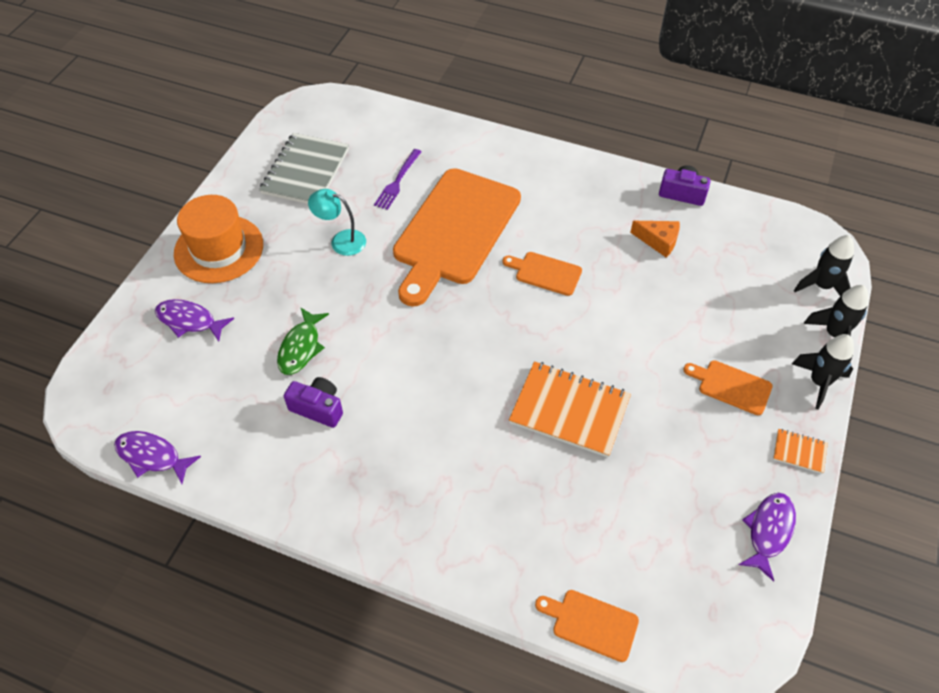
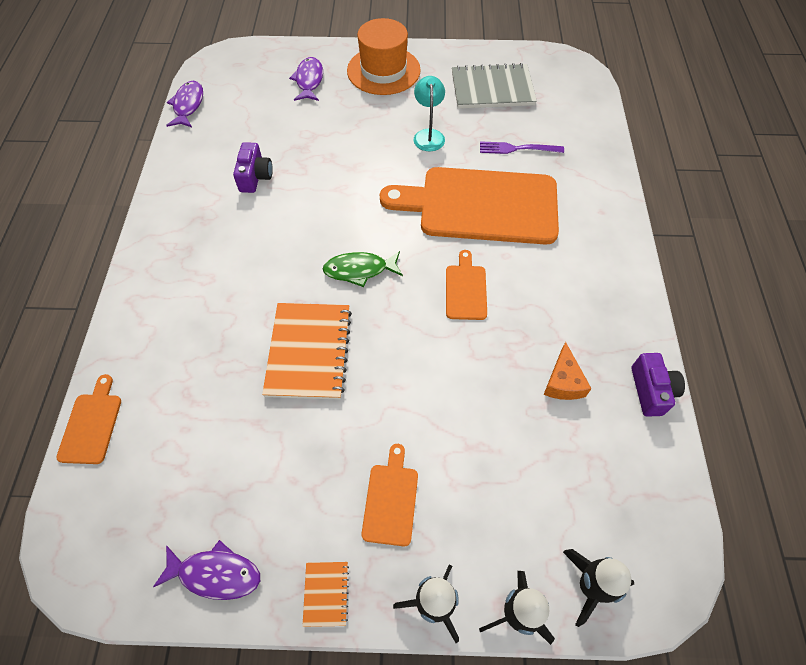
camera: 70 degrees right, 5 degrees up
(301, 347) = (309, 148): green fish -> green fish (359, 270)

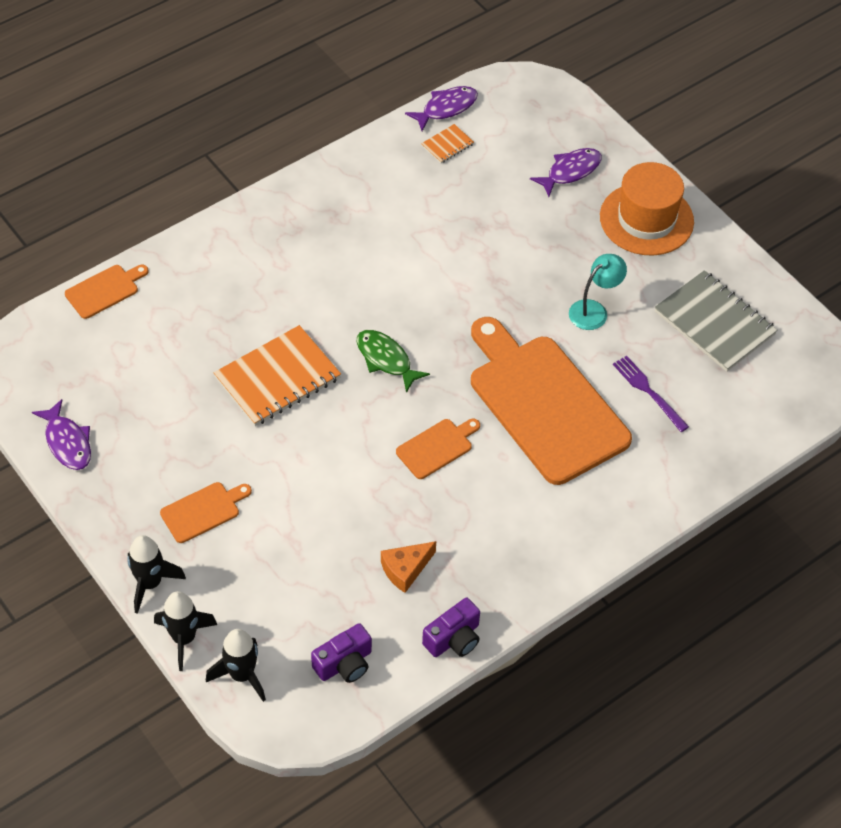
camera: 50 degrees right, 5 degrees down
(255, 177) = (413, 217): purple camera -> purple camera (344, 664)
(326, 593) = (106, 515): orange notebook -> orange notebook (447, 145)

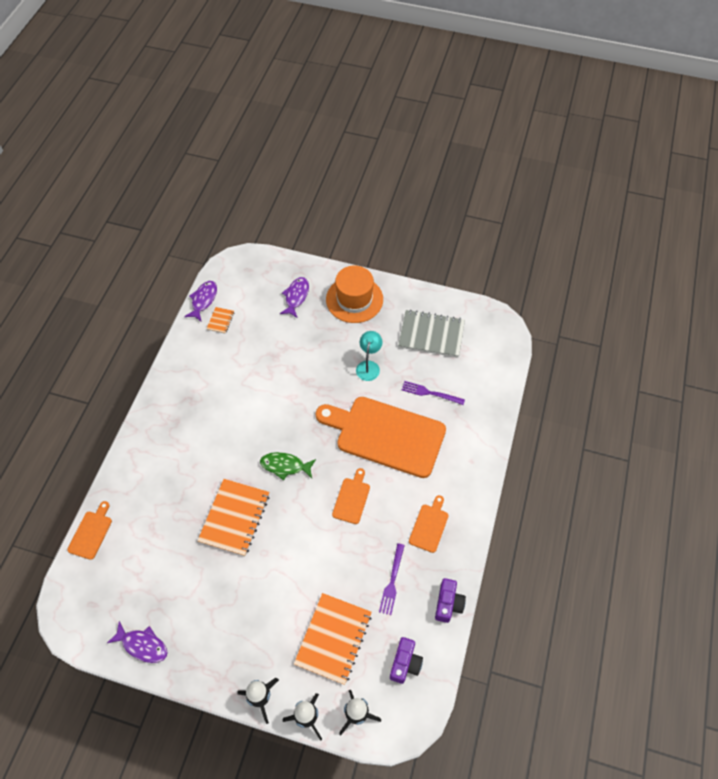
camera: 35 degrees left, 5 degrees up
(203, 511) = (256, 630): orange cutting board -> orange cutting board (429, 526)
(283, 580) = (333, 638): none -> orange notebook
(405, 569) = (392, 582): orange cheese -> purple fork

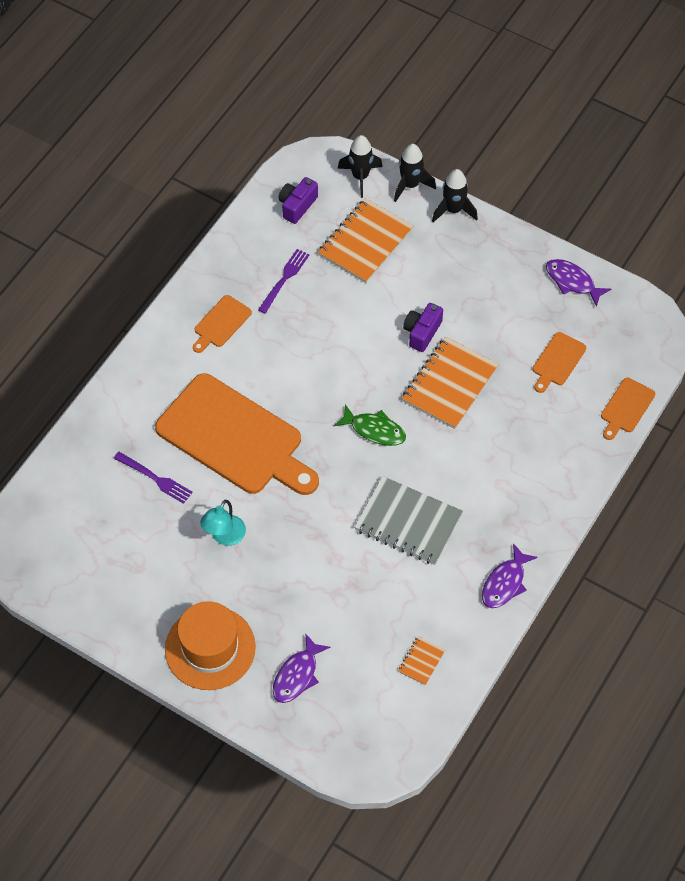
camera: 165 degrees left, 0 degrees up
(203, 300) = (442, 704): purple fish -> purple fish (505, 583)
(352, 498) = (302, 373): orange cutting board -> orange cutting board (557, 361)
(431, 335) = (118, 562): grey notebook -> grey notebook (408, 522)
(448, 604) = (231, 245): purple camera -> purple camera (422, 332)

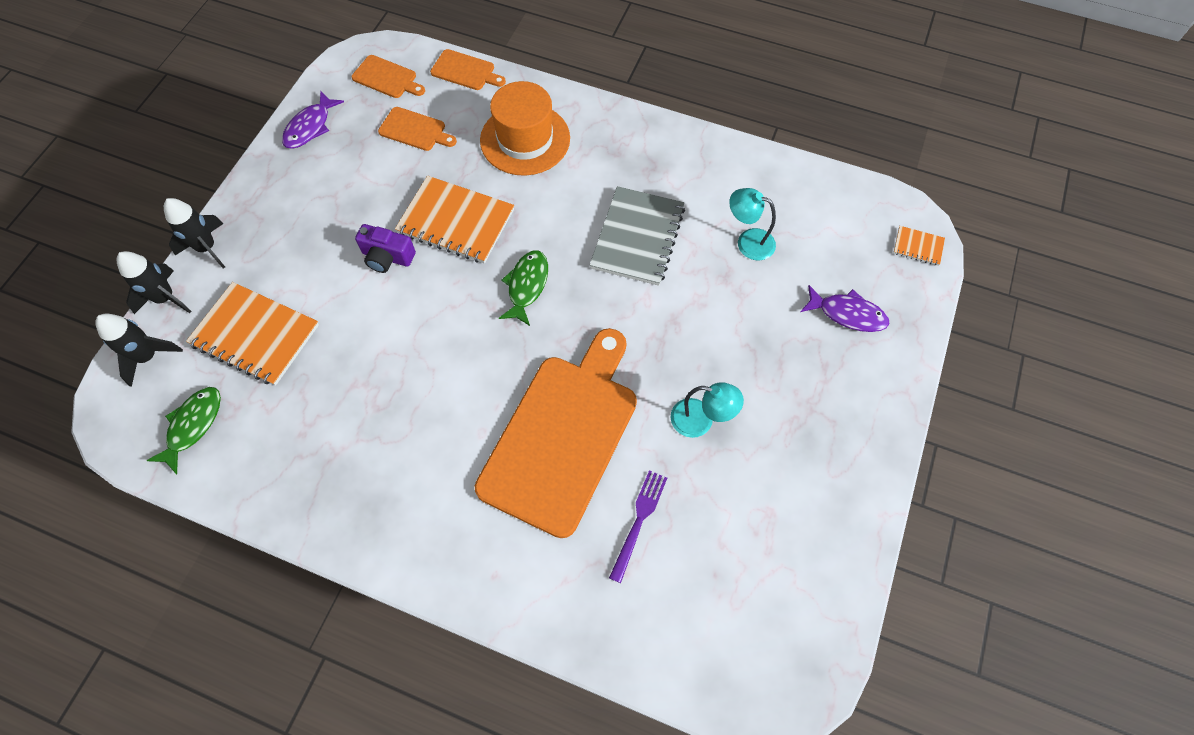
camera: 100 degrees left, 5 degrees up
(210, 648) = (846, 408): orange hat -> orange hat (525, 139)
(221, 323) = (390, 486): orange cutting board -> orange cutting board (387, 78)
(285, 278) = (314, 420): purple fork -> none
(297, 206) = (193, 425): purple camera -> green fish
(388, 612) = (748, 241): none -> turquoise lamp
(421, 661) = (794, 205): orange notebook -> orange notebook (918, 247)
(505, 583) = (686, 147): purple fish -> none

